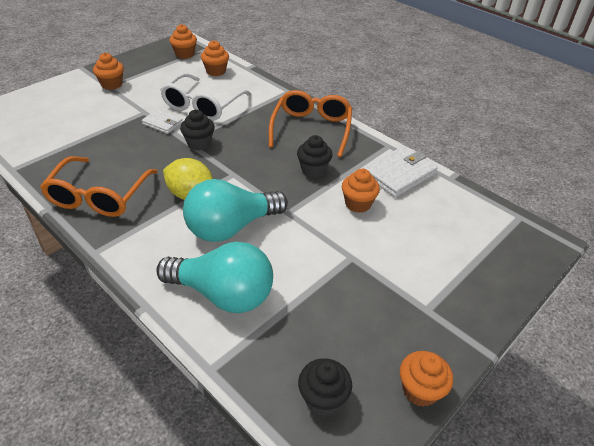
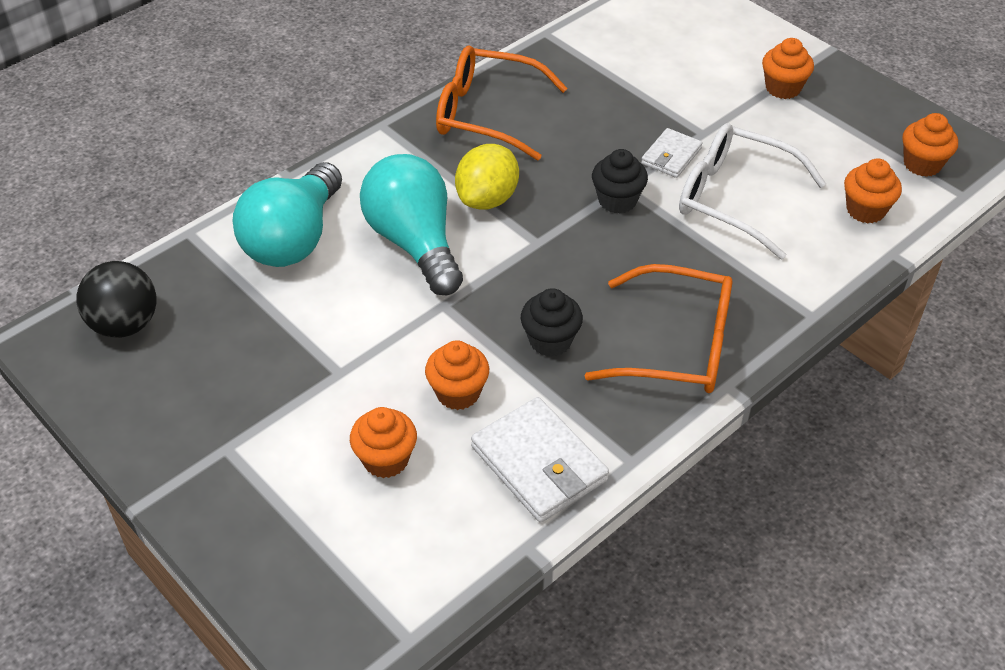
camera: 95 degrees right, 5 degrees up
(323, 398) = (125, 324): black cupcake -> black ball
(420, 390) = (108, 417): orange cupcake -> orange cupcake (386, 459)

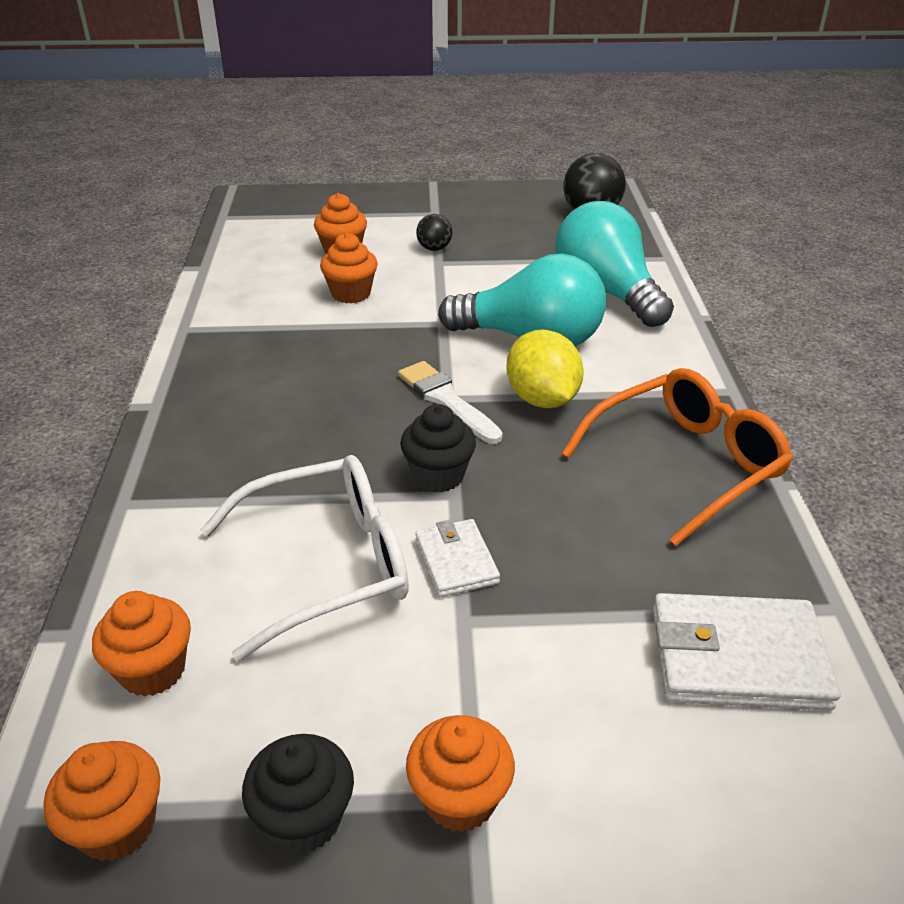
camera: 130 degrees right, 10 degrees down
(313, 393) = (434, 248): none -> black ball
(538, 463) = (246, 296): white wallet -> white wallet (738, 657)
(541, 240) = (447, 401): none -> white brush
(550, 341) = (333, 350): black cupcake -> black cupcake (304, 818)
(677, 345) = (229, 405): orange glasses -> none

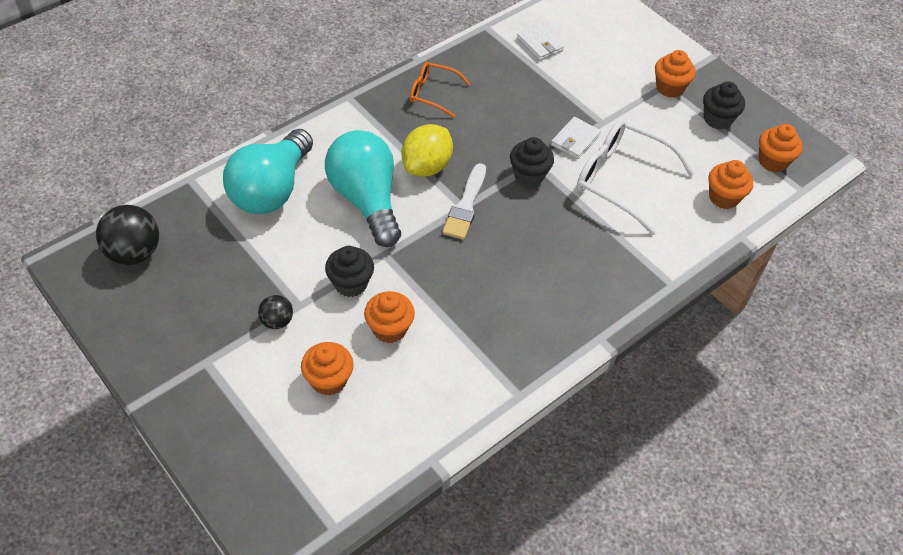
camera: 130 degrees left, 15 degrees up
(429, 293) = (350, 283): none -> black cupcake
(686, 464) = (432, 93): orange glasses -> orange glasses, size x0.57
(738, 657) = (539, 44): white wallet -> white wallet, size x0.58

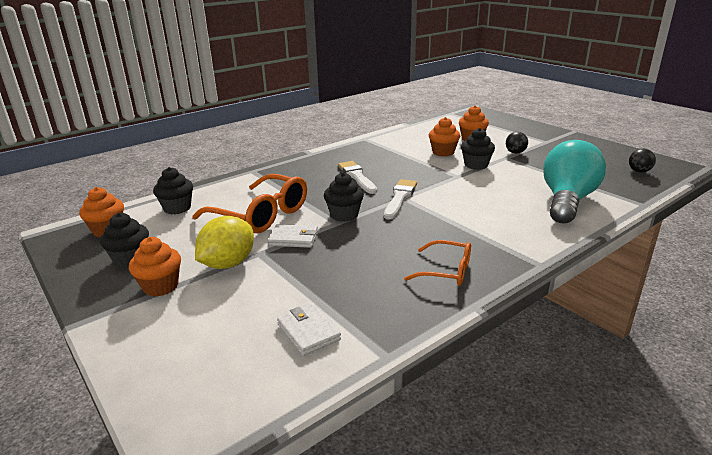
camera: 175 degrees left, 25 degrees down
(134, 253) = (639, 171): black ball -> black ball, size x0.55
(366, 200) = (483, 198): turquoise light bulb -> none
(426, 166) = (438, 217): yellow lemon -> yellow lemon (228, 264)
(521, 259) = (357, 177): none -> white brush
(575, 140) = (293, 238): white wallet -> white wallet turned 60 degrees clockwise
(621, 180) = (261, 215): white glasses -> orange glasses
(723, 197) = (177, 208): orange cupcake -> black cupcake

